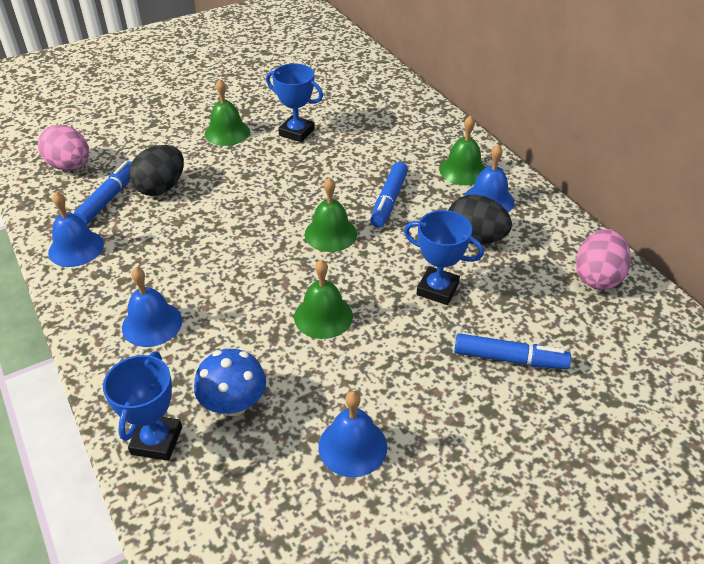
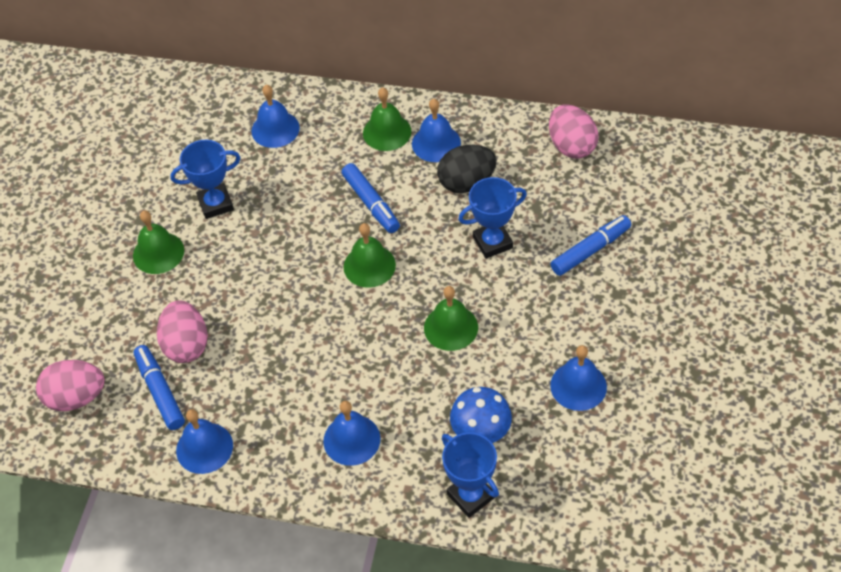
camera: 45 degrees left, 10 degrees up
(161, 188) = (186, 345): black egg -> pink egg
(393, 121) = (275, 129): none -> blue bell

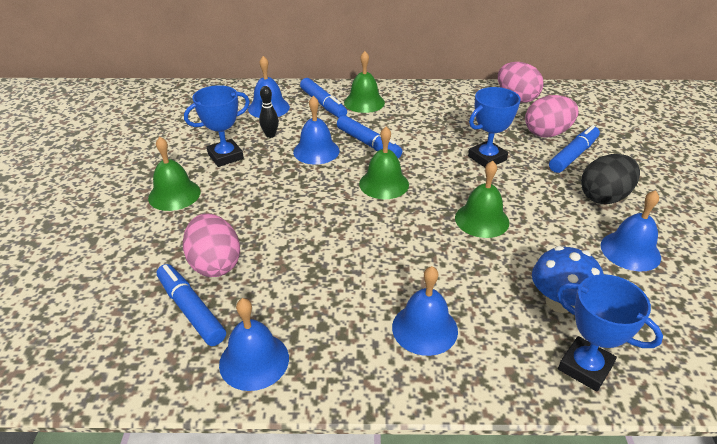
camera: 15 degrees left, 15 degrees down
(76, 397) = (89, 329): pink egg -> pink egg (547, 133)
(268, 176) = (270, 135): none -> black bowling pin
(338, 130) = (323, 104): none -> blue marker
(436, 143) = (407, 105): blue bell -> blue bell (316, 151)
(466, 183) = (444, 125): black egg -> black egg (604, 197)

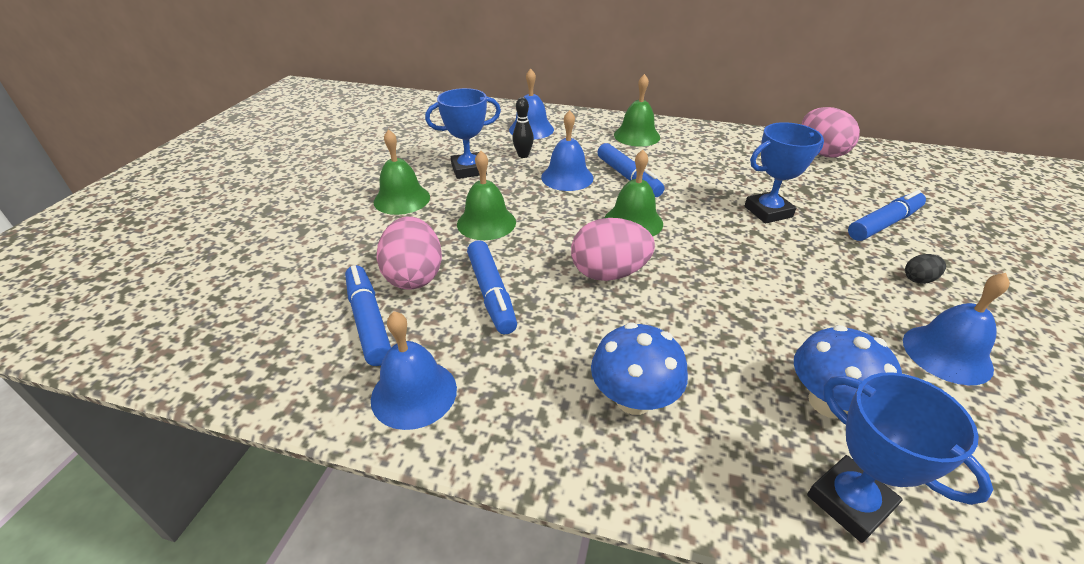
camera: 15 degrees right, 0 degrees up
(323, 104) = (590, 132): blue marker -> blue marker (491, 294)
(424, 328) = (633, 399): blue bell -> blue mushroom
(482, 220) = (744, 280): green bell -> green bell (486, 223)
(547, 133) = (853, 195): pink egg -> pink egg (609, 273)
(604, 197) = (918, 279): black egg -> black egg, size x0.47

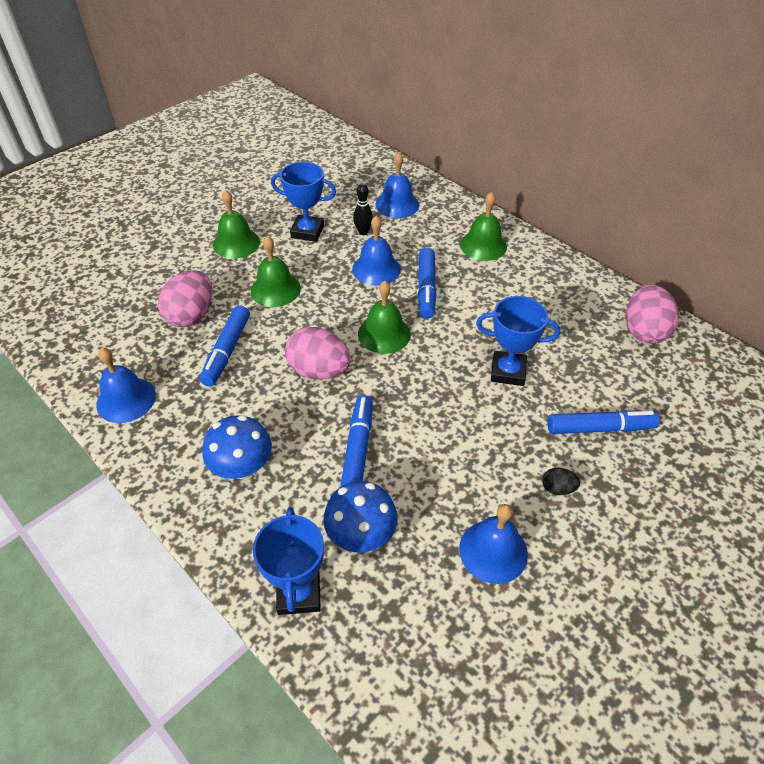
camera: 30 degrees right, 10 degrees up
(369, 321) = (139, 338): blue marker -> blue marker (358, 449)

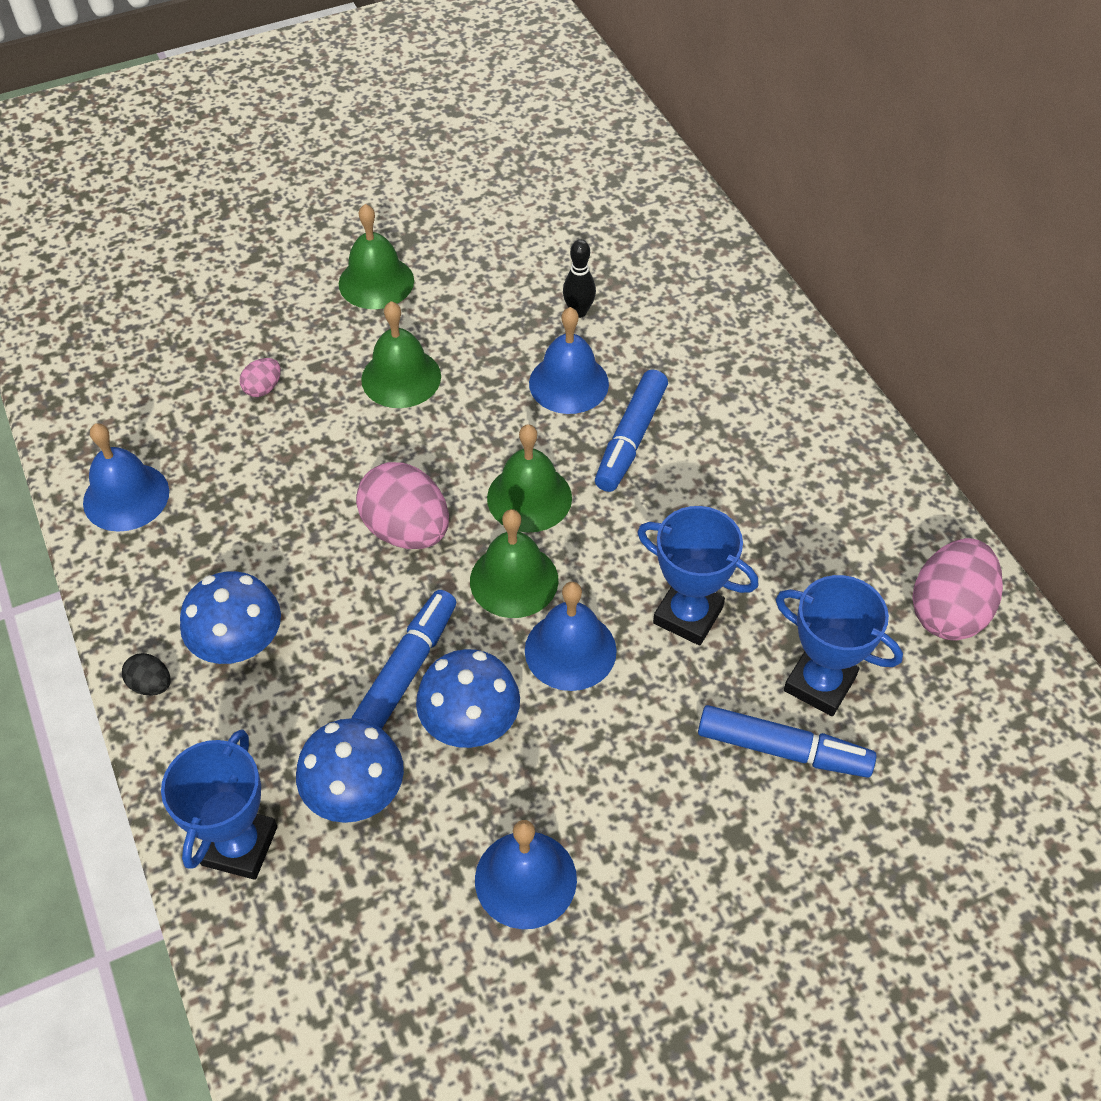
camera: 20 degrees right, 5 degrees up
(191, 315) = (263, 388): pink egg -> pink egg, size x0.47
(226, 351) = (289, 461): blue marker -> none
(307, 231) = (492, 289): blue trophy -> blue trophy (819, 683)
(397, 204) = (657, 274): blue bell -> blue bell (570, 650)
(412, 469) = (470, 724): none -> blue mushroom
(483, 245) = (761, 386): green bell -> green bell (514, 580)
(557, 488) = (666, 820): black egg -> black egg (151, 685)

